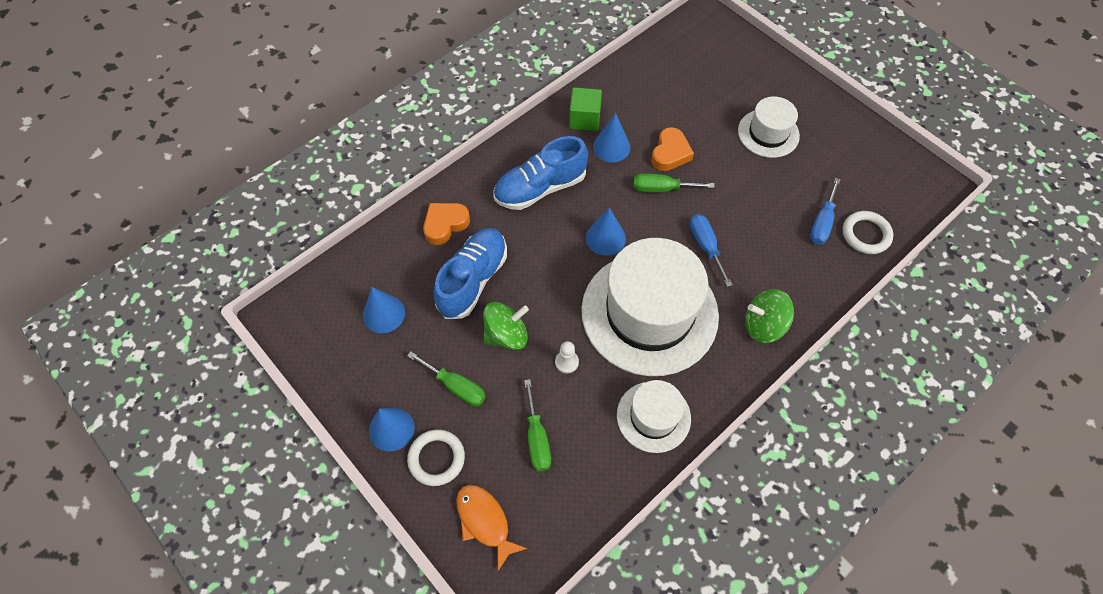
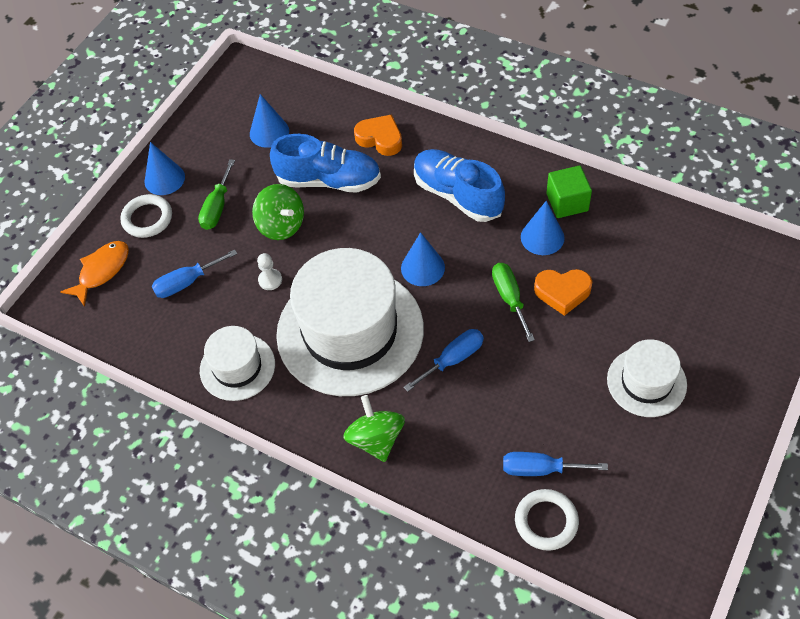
camera: 75 degrees right, 5 degrees down
(537, 438) = (187, 282): green screwdriver -> blue screwdriver

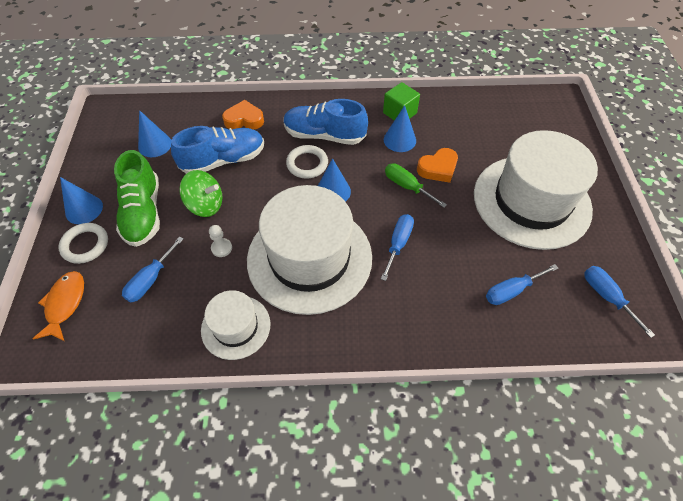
camera: 35 degrees left, 0 degrees up
(217, 207) = (143, 213): green screwdriver -> green shoe
(376, 439) = (383, 328): green spinning top -> none
(546, 521) = (543, 325): white ring -> white ring (307, 164)
(645, 529) = (606, 297): none -> blue screwdriver
(646, 382) = (531, 201): white hat -> white hat, size x1.97

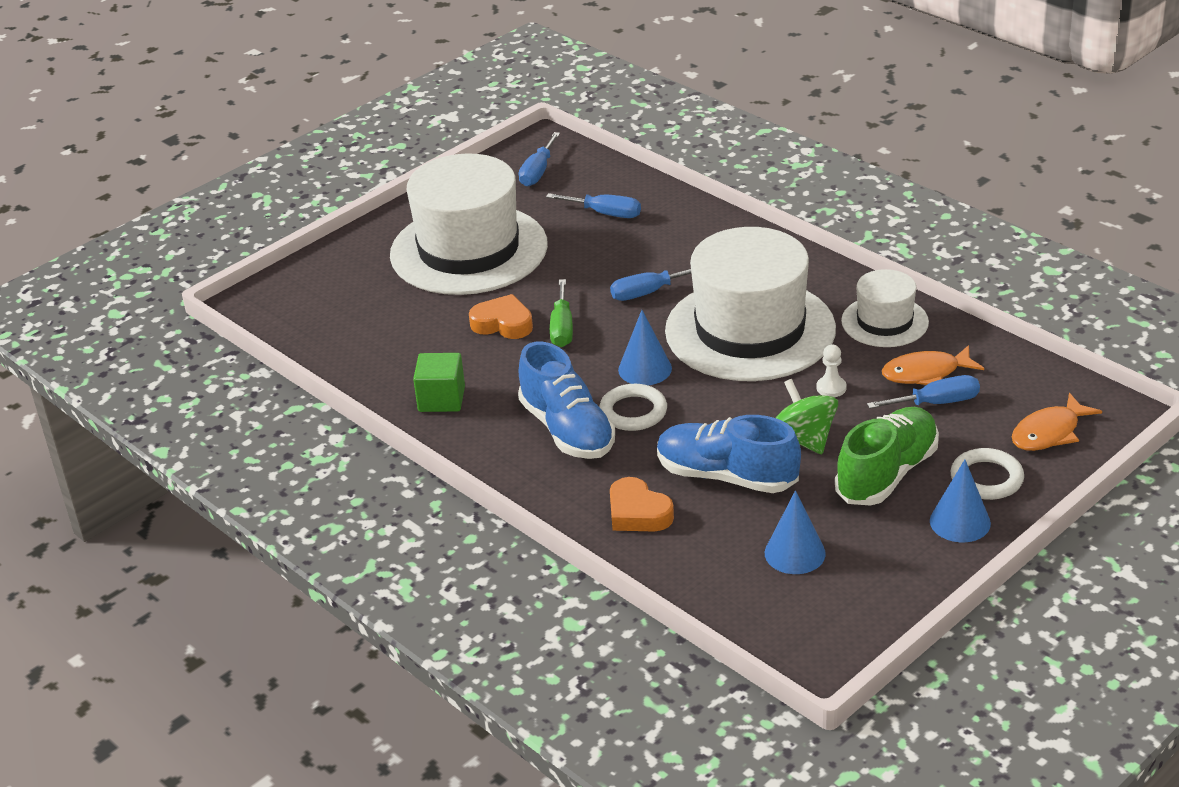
camera: 130 degrees left, 20 degrees down
(174, 299) = (926, 373): none -> orange fish
(399, 140) = (492, 372): blue cone -> none

